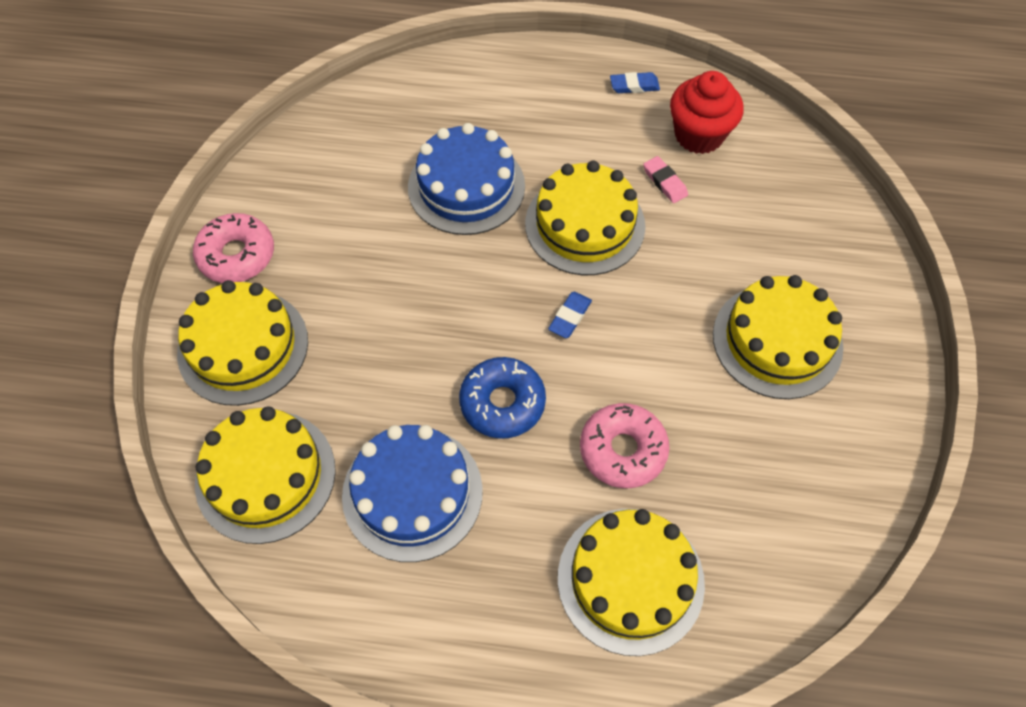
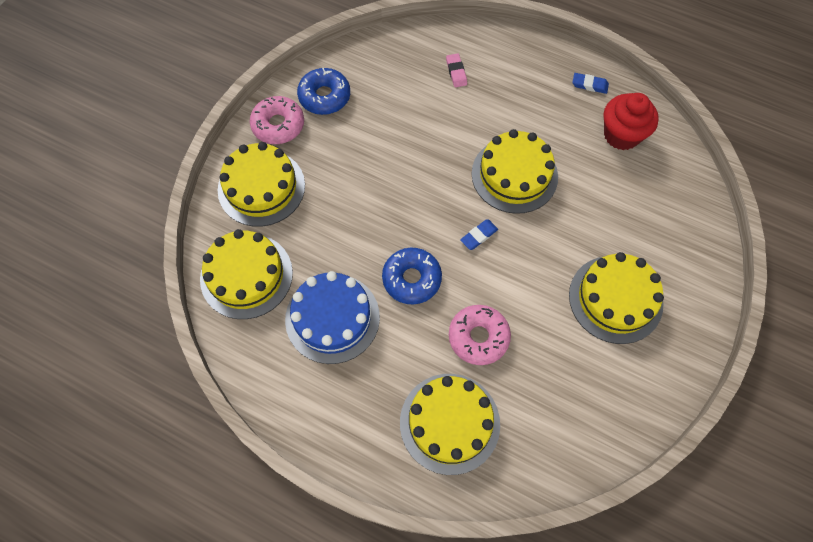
camera: 20 degrees right, 5 degrees up
(289, 198) = (324, 96): none -> blue donut
(466, 186) = (444, 123): blue cake -> none
(664, 182) = (582, 162): pink eraser -> pink eraser (456, 72)

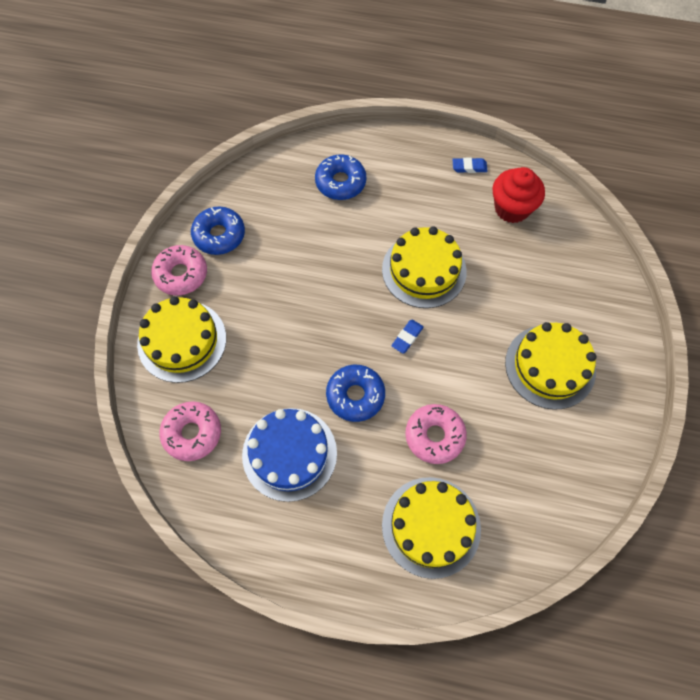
camera: 15 degrees left, 0 degrees up
(246, 275) = (192, 433): yellow cake -> pink donut
(456, 72) = (340, 182): pink eraser -> blue donut

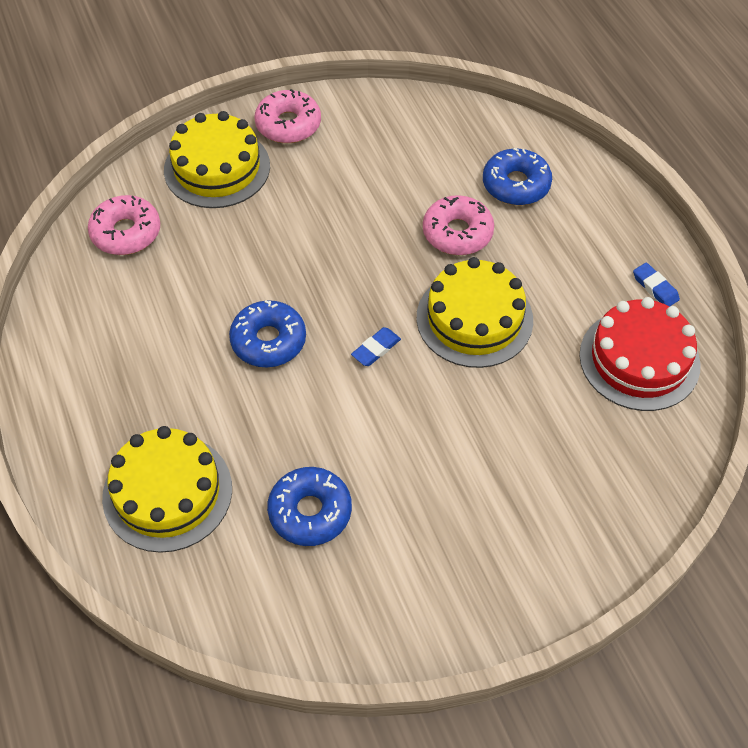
camera: 55 degrees right, 10 degrees down
(219, 235) = (358, 126): blue donut -> blue donut (310, 512)
(289, 453) = (161, 321): blue cake -> none
(407, 337) = (376, 349): blue eraser -> blue eraser turned 45 degrees counterclockwise
(434, 436) = (276, 439): pink donut -> pink donut (457, 233)
(512, 208) = (639, 359): red cupcake -> red cake
(550, 366) = (456, 510): yellow cake -> none

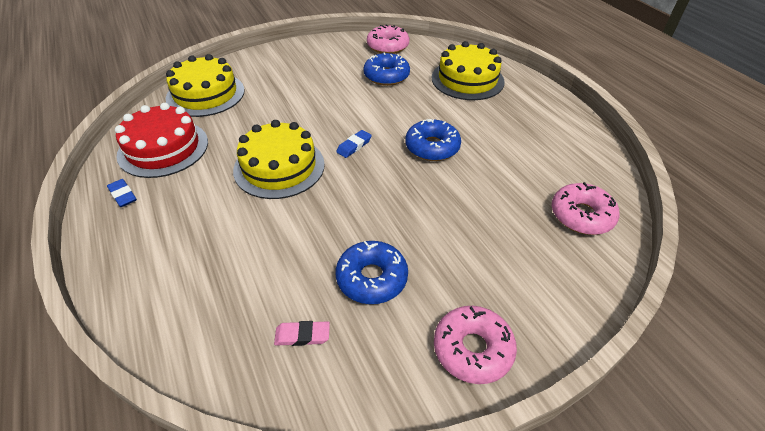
camera: 175 degrees right, 10 degrees down
(217, 168) = (531, 285): yellow cake -> yellow cake (205, 94)
(429, 141) = (302, 335): none -> pink eraser
(457, 233) = (283, 231): pink donut -> pink donut (387, 46)
(516, 185) = (214, 284): blue donut -> blue donut (372, 278)

